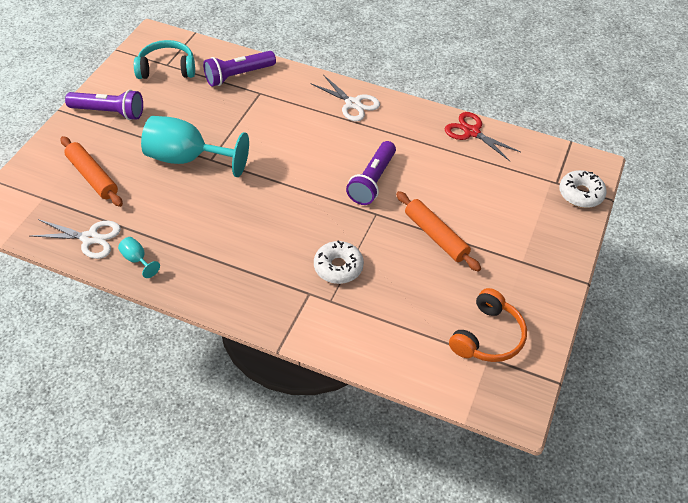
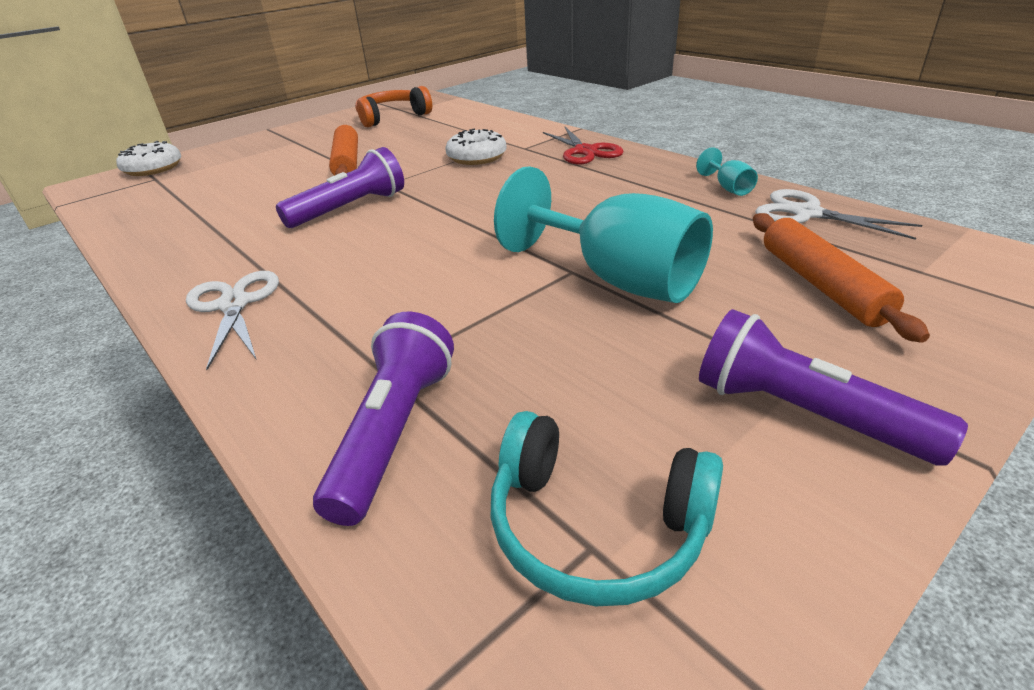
camera: 150 degrees left, 15 degrees down
(238, 75) = (394, 432): purple flashlight -> purple flashlight turned 75 degrees counterclockwise
(472, 132) = (141, 233): red scissors -> red scissors (585, 151)

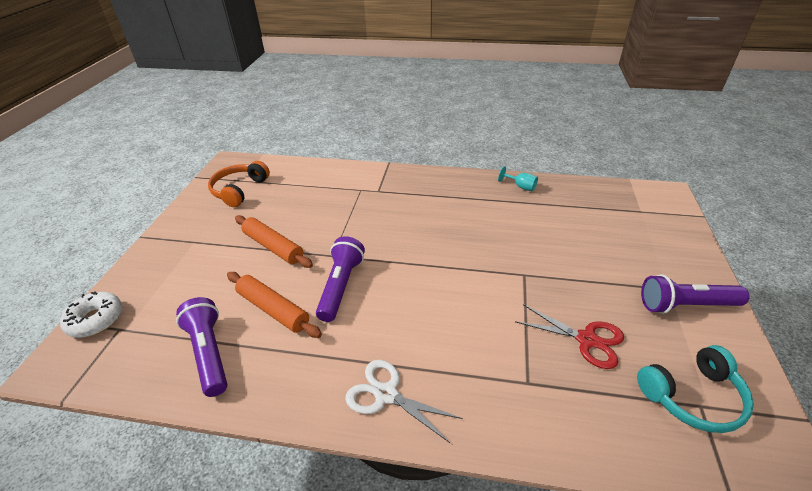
camera: 40 degrees left, 5 degrees up
(394, 432) = (580, 410): purple flashlight -> purple flashlight (209, 353)
(477, 157) = (359, 209): white donut -> none
(585, 151) = (418, 182): red scissors -> red scissors (586, 340)
(617, 279) = (548, 269): turquoise goblet -> none
(807, 213) = (570, 192): white scissors -> none
(821, 285) = (621, 235): orange rolling pin -> orange rolling pin (273, 309)

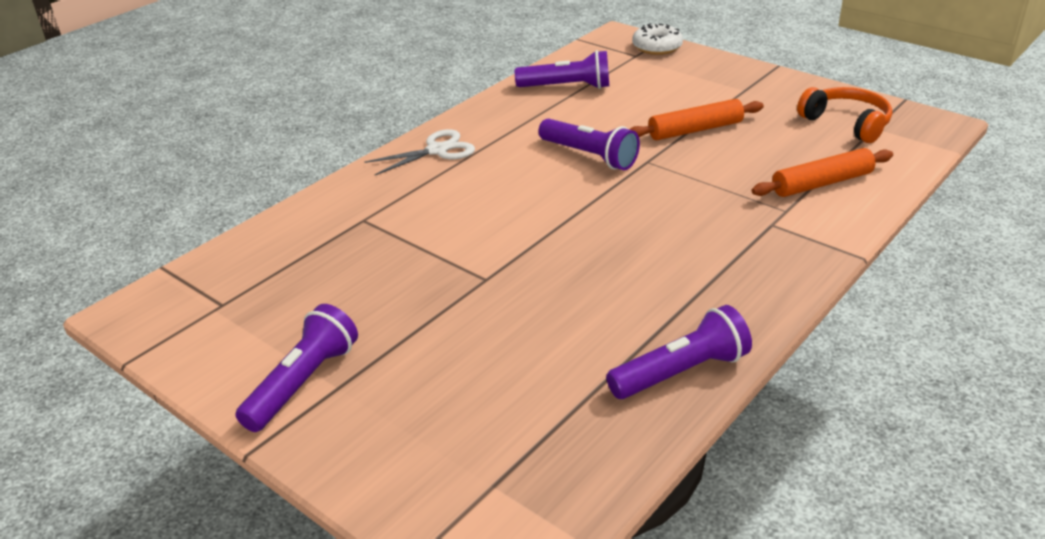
camera: 120 degrees right, 5 degrees down
(273, 309) = (591, 118): orange rolling pin -> orange rolling pin (822, 183)
(521, 187) = (681, 372): turquoise goblet -> purple flashlight
(586, 340) = (358, 276): red scissors -> none
(692, 397) = (233, 305): turquoise headphones -> none

